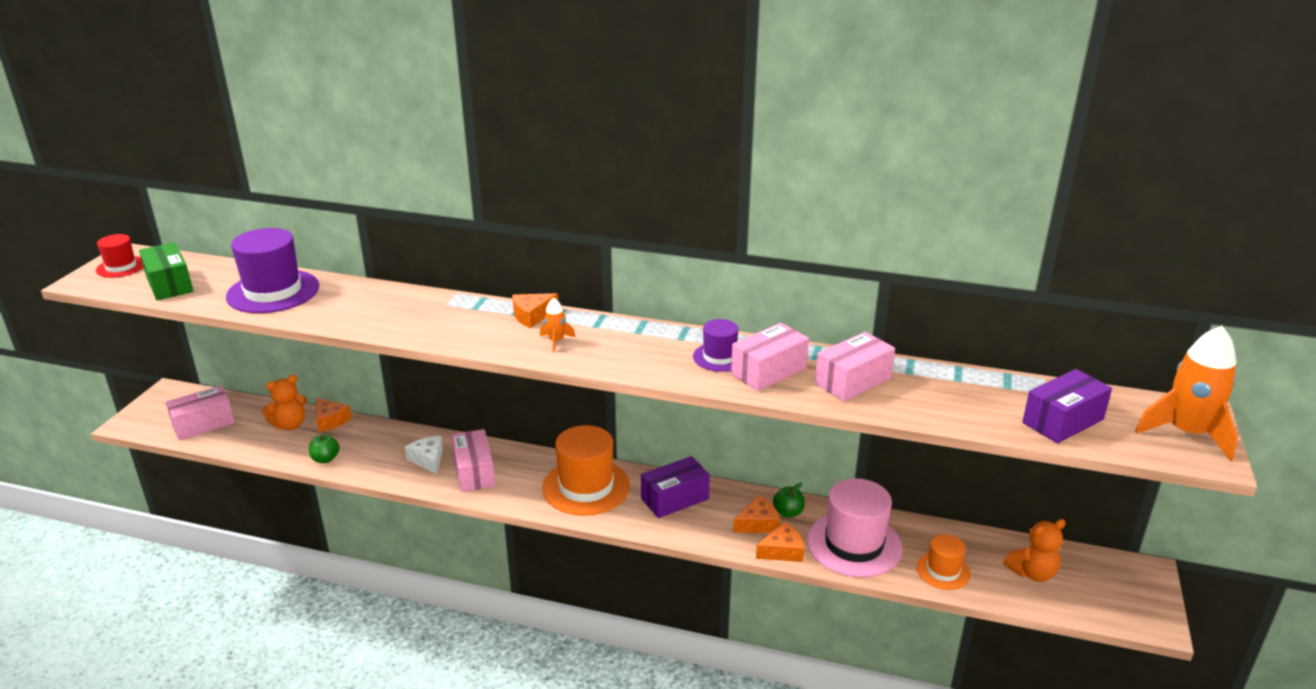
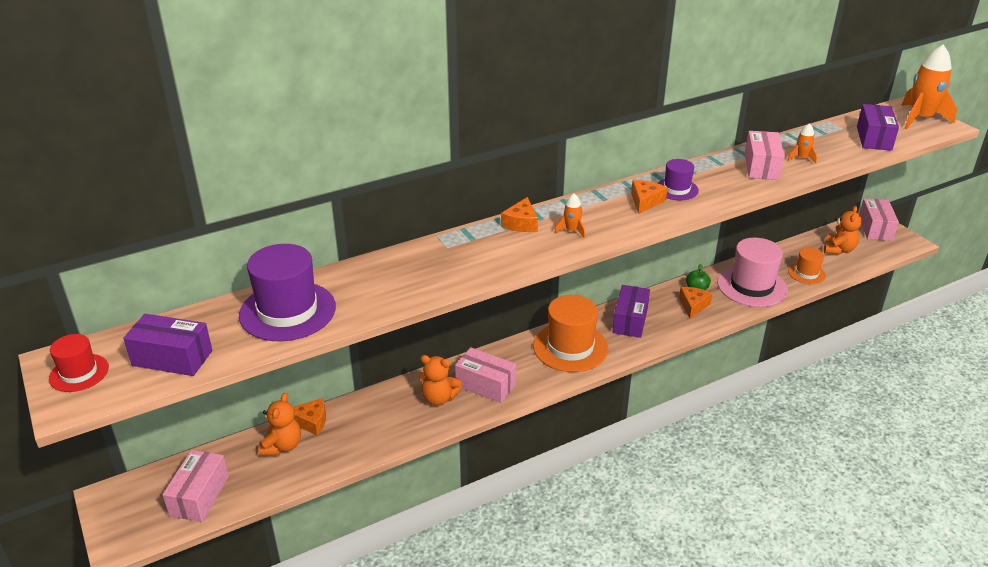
camera: 45 degrees left, 5 degrees up
(169, 284) = (172, 358): green box -> purple box
(325, 459) = (361, 448): green apple -> none
(428, 459) = (439, 398): white cheese -> orange teddy bear
(768, 371) = (715, 183): pink box -> pink box (875, 228)
(782, 551) = (728, 312): orange cheese -> orange cheese (645, 201)
(919, 395) = (801, 158): none -> orange rocket

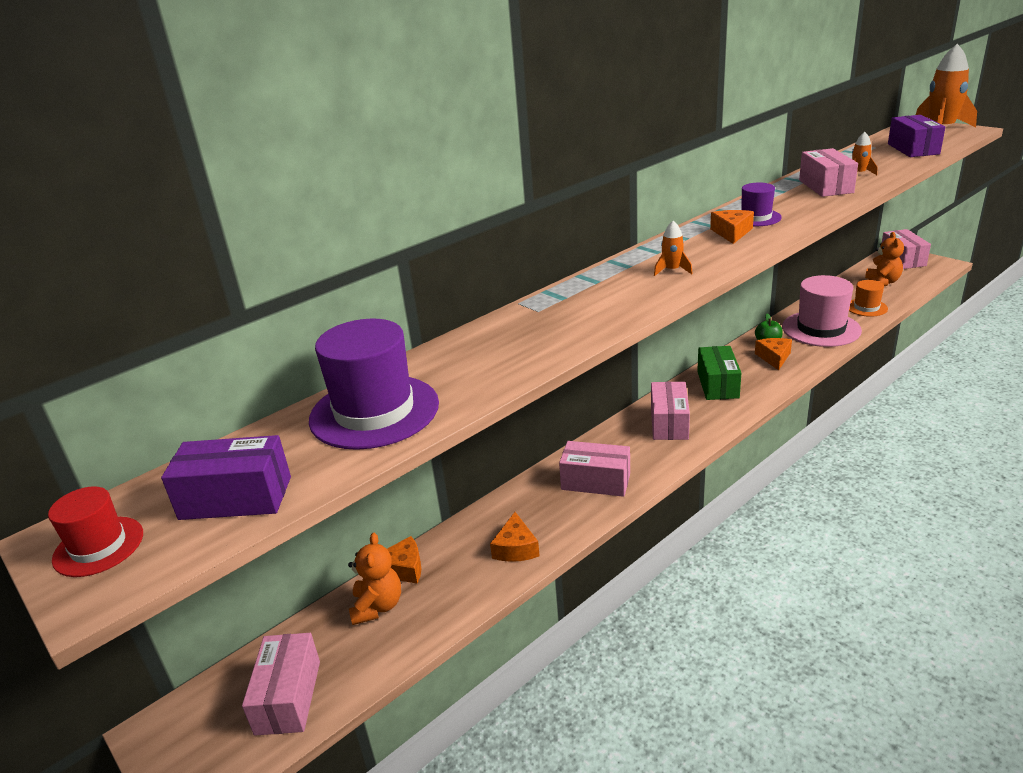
camera: 10 degrees left, 5 degrees down
(439, 398) = (548, 507): orange teddy bear -> none
(521, 223) = (609, 274): orange cheese -> orange cheese (516, 548)
(570, 347) = (669, 423): orange hat -> pink box
(630, 321) = (717, 384): purple box -> green box

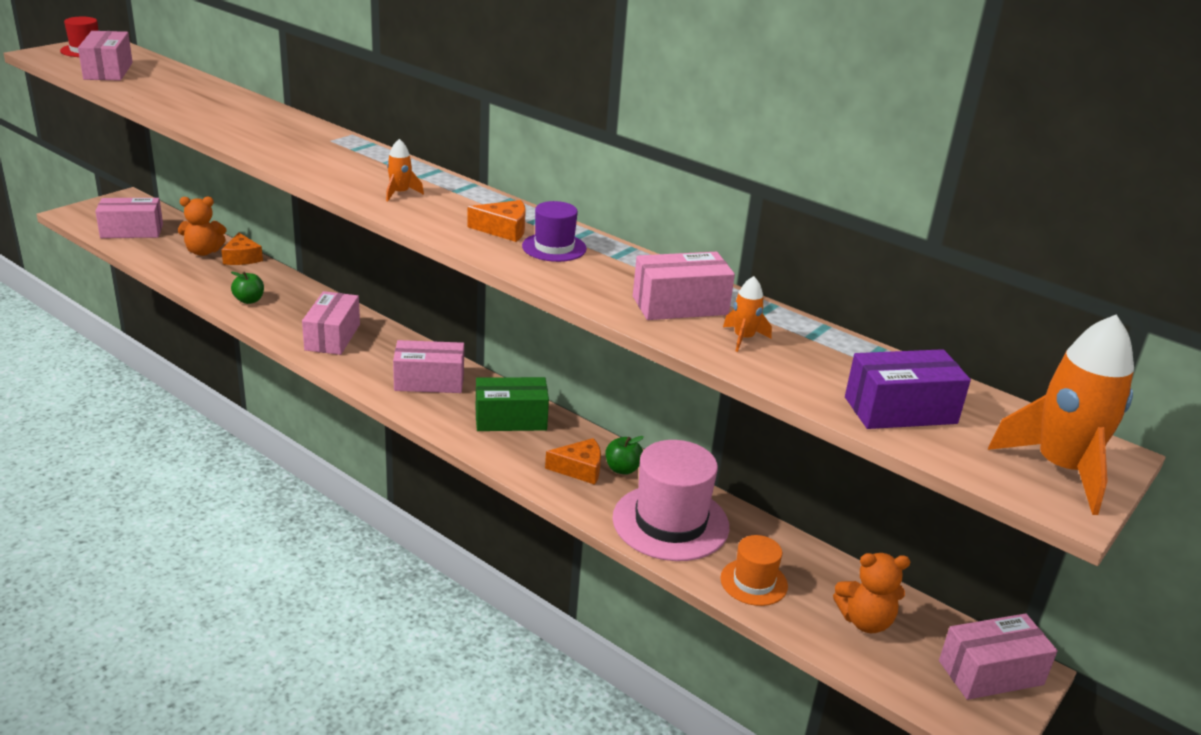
camera: 75 degrees right, 0 degrees up
(236, 498) = (108, 71): purple box -> pink box
(374, 411) = (188, 95): purple hat -> none
(516, 548) = (249, 300): orange cheese -> green apple

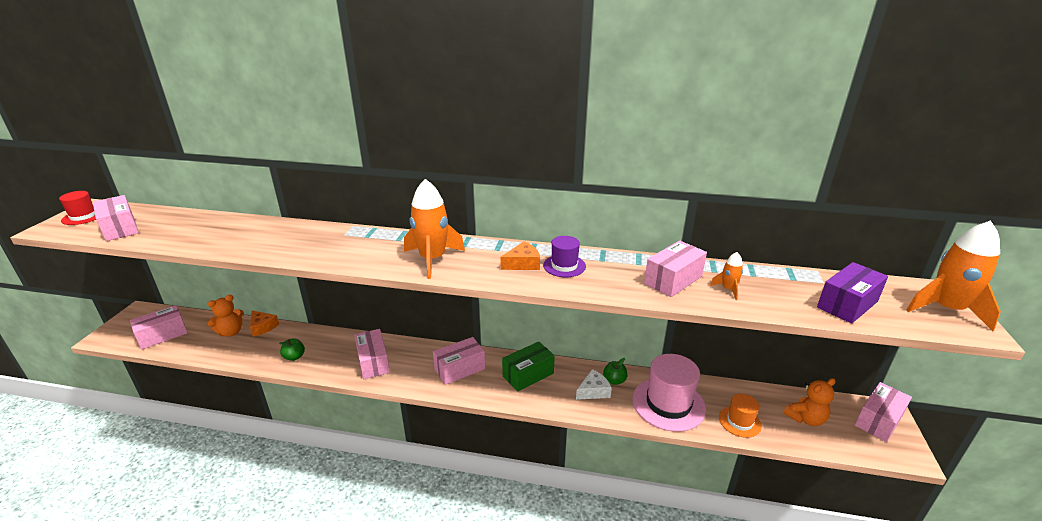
camera: 25 degrees left, 0 degrees up
(400, 193) = (433, 259): orange rocket -> orange rocket, size x2.17
(579, 469) = (593, 391): orange cheese -> white cheese

